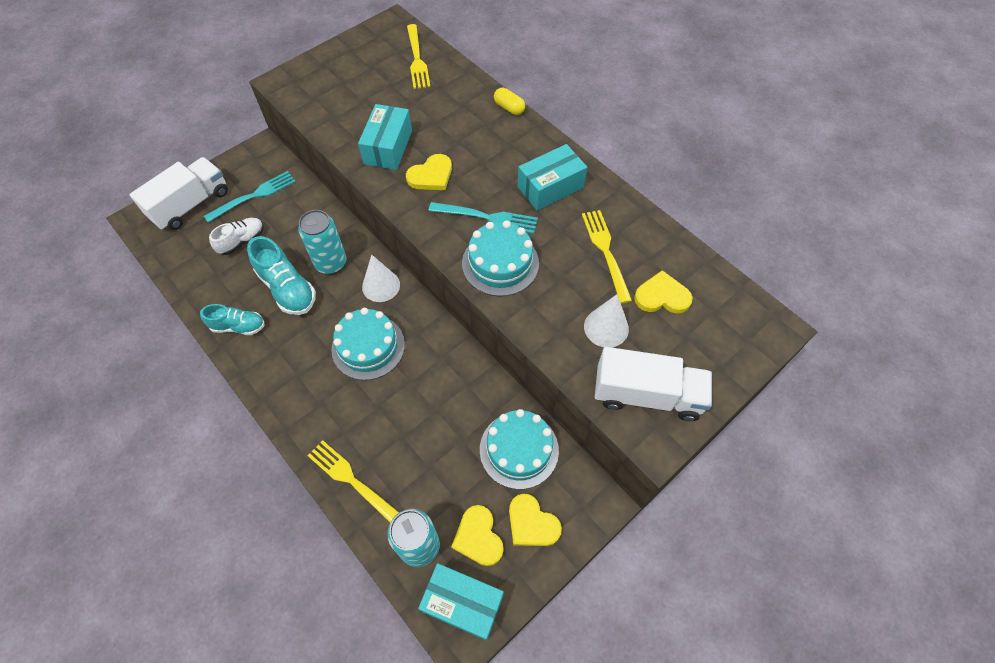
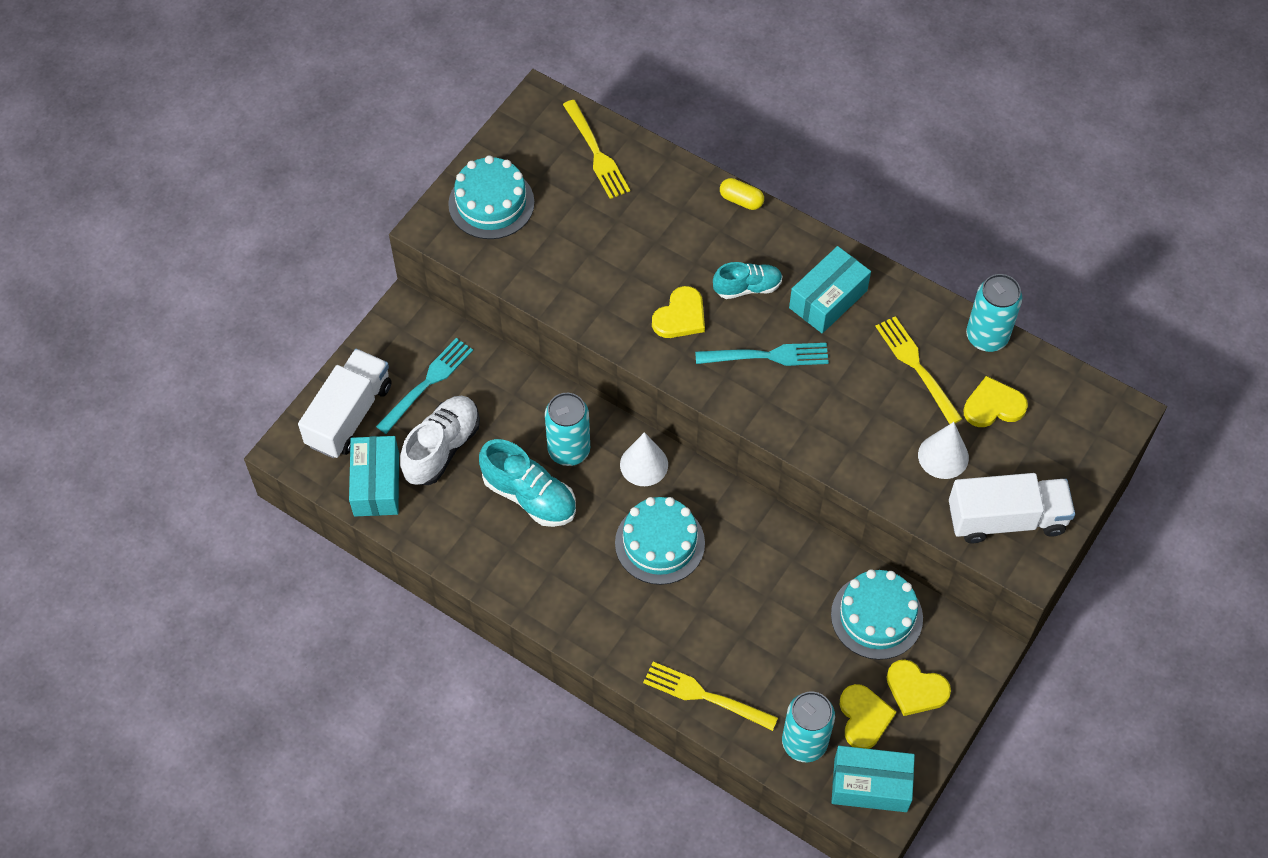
camera: 15 degrees left, 0 degrees up
(238, 326) = (491, 557): turquoise shoe -> turquoise shoe (747, 287)
(242, 241) = (442, 448): white shoe -> white shoe, size x1.55
(388, 147) = (612, 290): turquoise box -> turquoise box (376, 484)
(478, 537) = (864, 717): yellow heart -> yellow heart turned 150 degrees counterclockwise
(500, 263) = (802, 409): turquoise cake -> turquoise cake (491, 203)
(671, 241) = (987, 336): none -> turquoise can

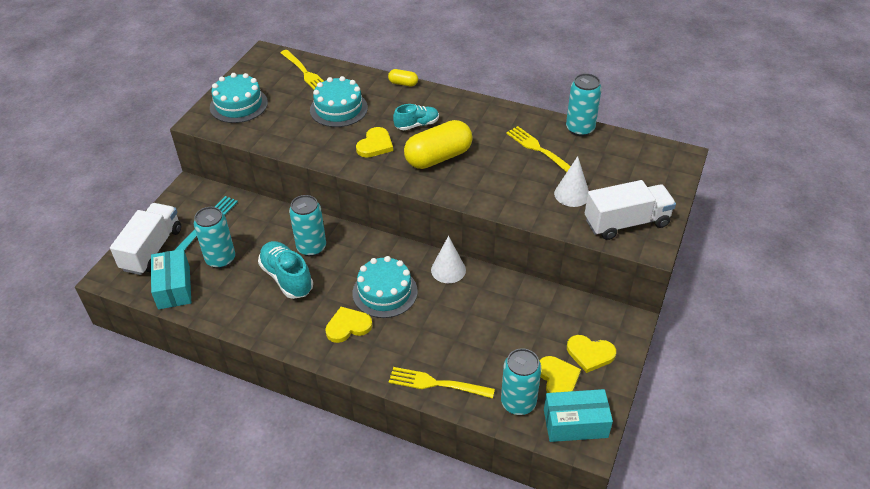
camera: 10 degrees left, 15 degrees down
(442, 448) = (220, 259): white shoe -> turquoise can
(529, 496) = (287, 278): turquoise shoe -> turquoise shoe turned 150 degrees counterclockwise
(644, 464) = (365, 248): white cone -> white cone (448, 270)
(767, 356) = (438, 157): turquoise fork -> yellow capsule
(828, 299) = (471, 124): turquoise box -> none
(876, 616) = (549, 313): turquoise cake -> turquoise cake (338, 109)
(993, 405) = (596, 163): yellow heart -> yellow heart (348, 326)

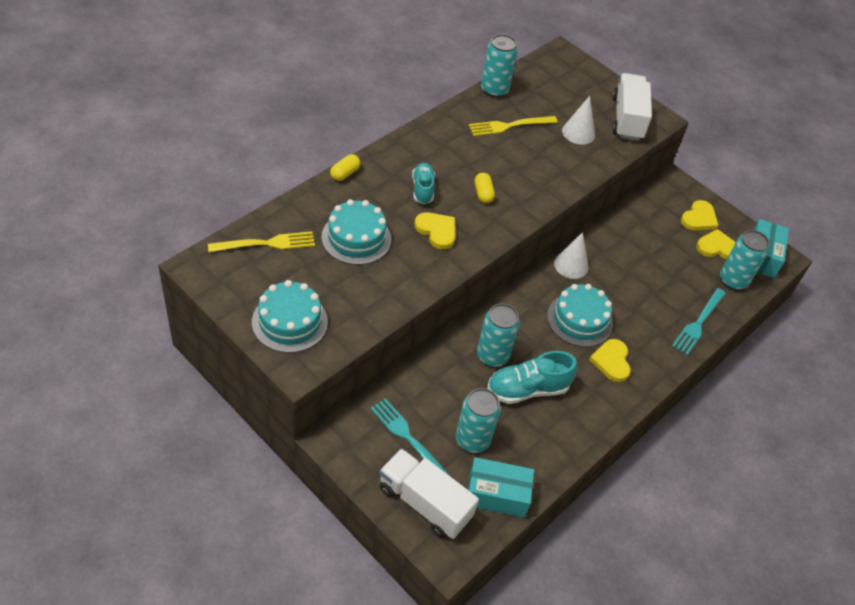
camera: 75 degrees left, 5 degrees up
(437, 384) = (698, 323): yellow fork -> turquoise fork
(438, 157) = (483, 193): yellow capsule -> yellow capsule, size x0.46

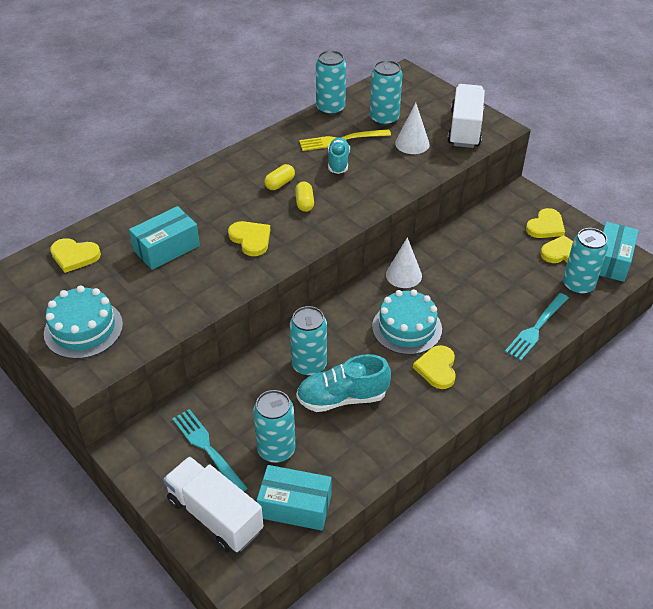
camera: 10 degrees right, 5 degrees down
(266, 243) = (74, 256): yellow fork -> yellow heart
(345, 173) = (166, 189): yellow capsule -> yellow capsule (280, 184)
(356, 238) = (166, 248): turquoise cake -> turquoise box
(422, 189) = (242, 201): turquoise shoe -> turquoise shoe (338, 162)
(548, 104) = (384, 119): none -> turquoise can

